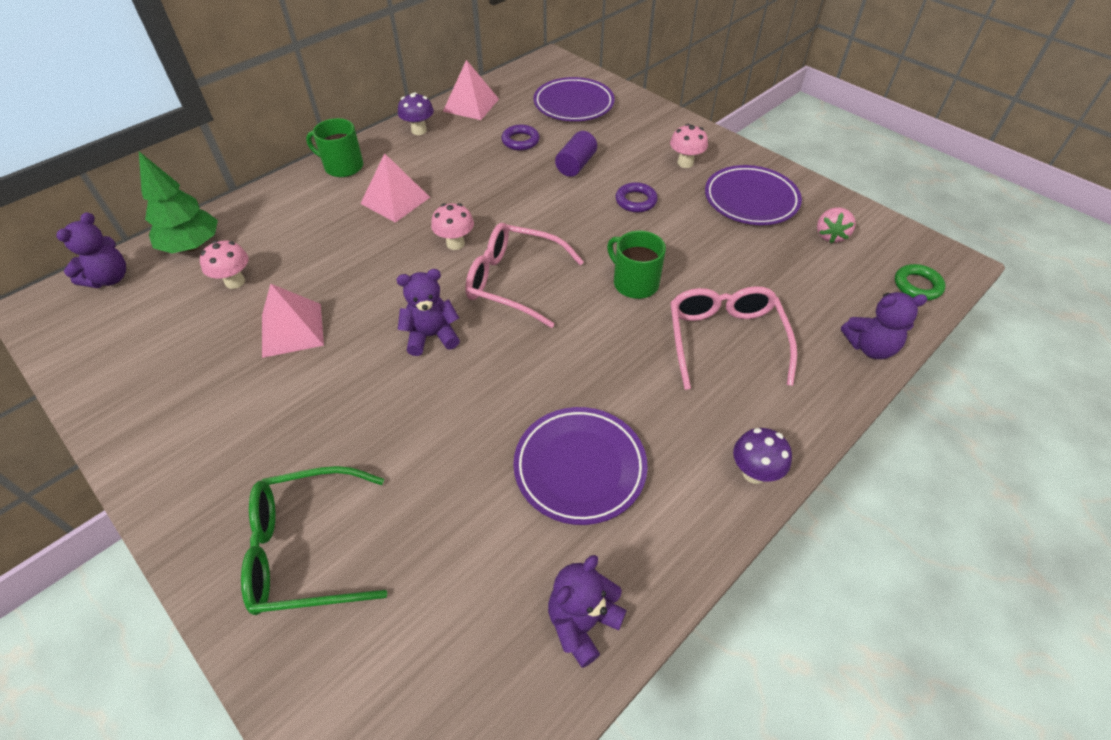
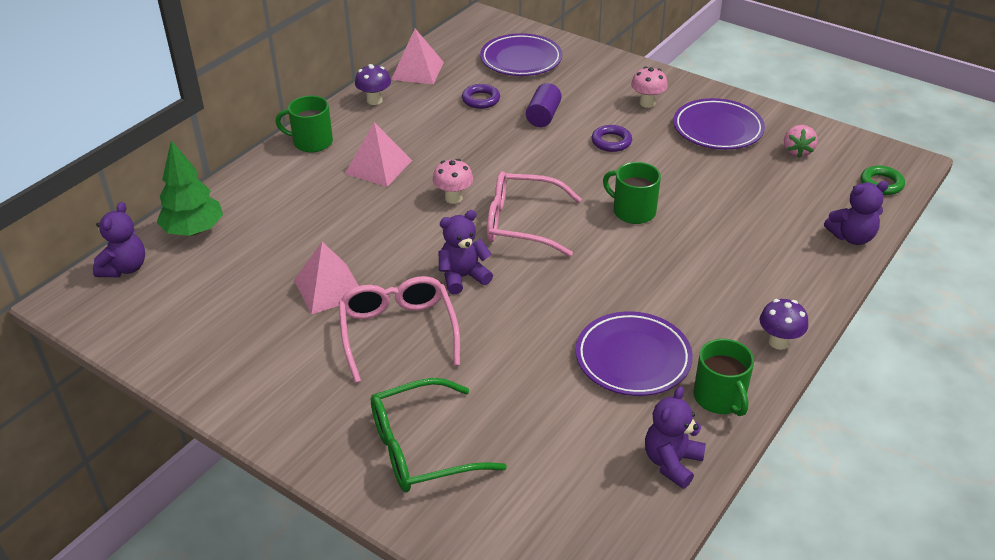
camera: 10 degrees left, 10 degrees down
(235, 282) = (253, 256): pink mushroom -> none
(665, 539) = (720, 398): none -> green mug
(725, 339) = (727, 247): pink glasses -> pink glasses (398, 332)

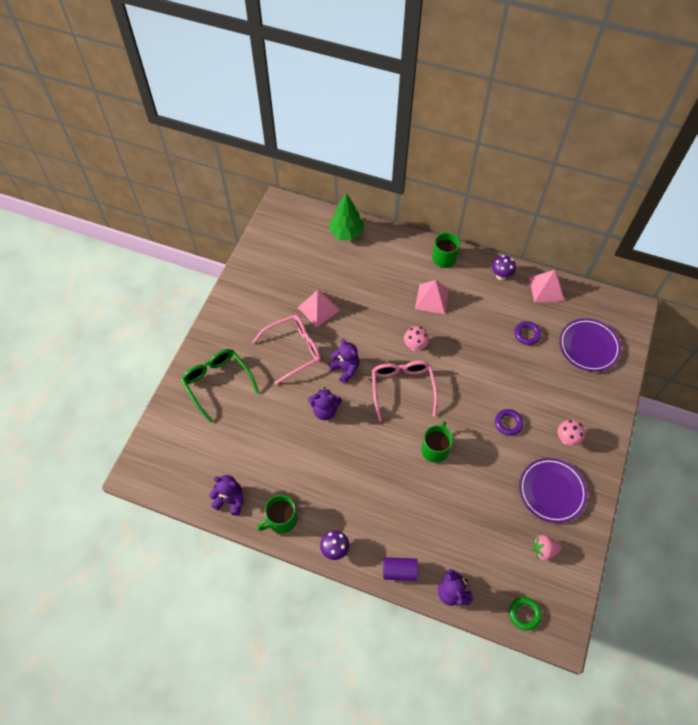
camera: 75 degrees right, 20 degrees up
(124, 268) = (309, 217): purple teddy bear -> purple teddy bear (325, 410)
(543, 116) = (522, 376): purple cylinder -> purple cylinder (399, 571)
(633, 358) = (301, 469): purple plate -> none

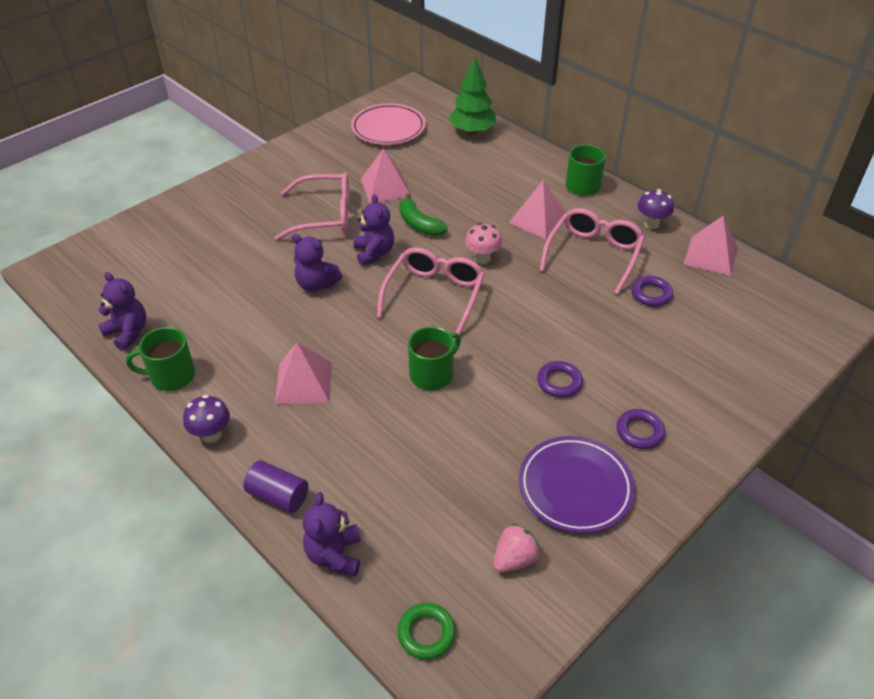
camera: 25 degrees right, 15 degrees down
(217, 383) = (211, 218): green glasses -> none
(287, 252) = (388, 129): none -> pink plate
(359, 333) = (419, 224): none -> green banana
(364, 488) = (303, 382): none -> pink pyramid
(479, 315) = (593, 255): none -> pink glasses
(544, 550) = (514, 559): pink strawberry -> pink strawberry turned 120 degrees clockwise
(566, 439) = (639, 432): pink mushroom -> purple ring
(588, 347) = (739, 336): purple plate -> none

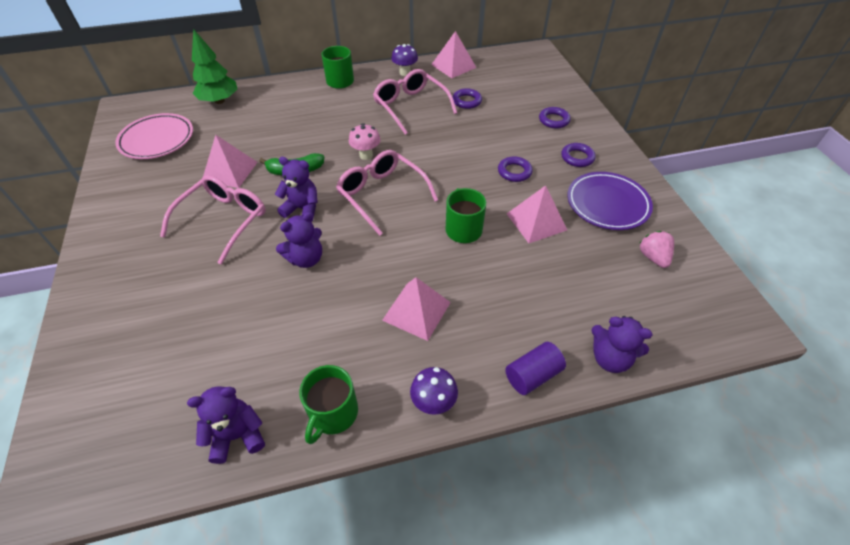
camera: 60 degrees left, 5 degrees up
(426, 633) = (699, 329): green ring -> none
(538, 220) = (353, 113): pink pyramid -> pink pyramid (536, 221)
(695, 385) = (554, 120): none -> purple ring

